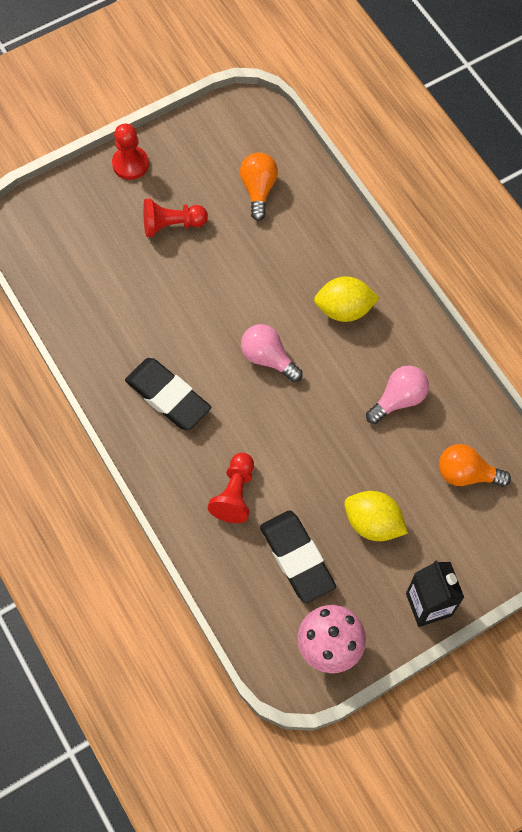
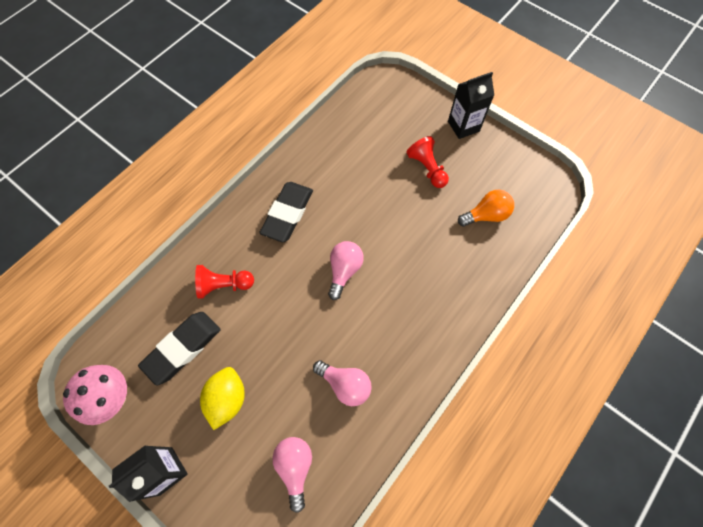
camera: 70 degrees right, 0 degrees up
(130, 164) = (463, 126): red pawn -> black carton
(344, 309) = (410, 313): yellow lemon -> none
(466, 474) = (295, 467): orange light bulb -> pink light bulb

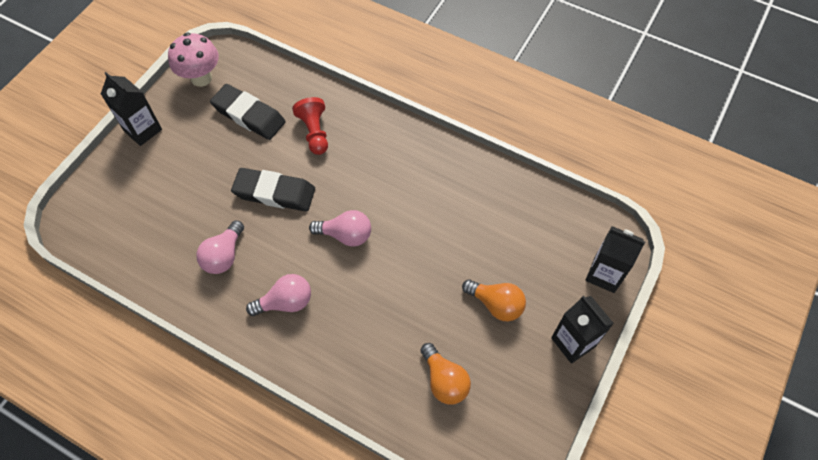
camera: 80 degrees right, 5 degrees down
(227, 399) = (205, 160): yellow lemon -> none
(287, 214) = (403, 170): black eraser -> black eraser (274, 193)
(295, 467) = (146, 226): pink light bulb -> pink light bulb (285, 302)
(412, 95) = (604, 274): none -> black carton
(427, 168) = (496, 304): red pawn -> orange light bulb

